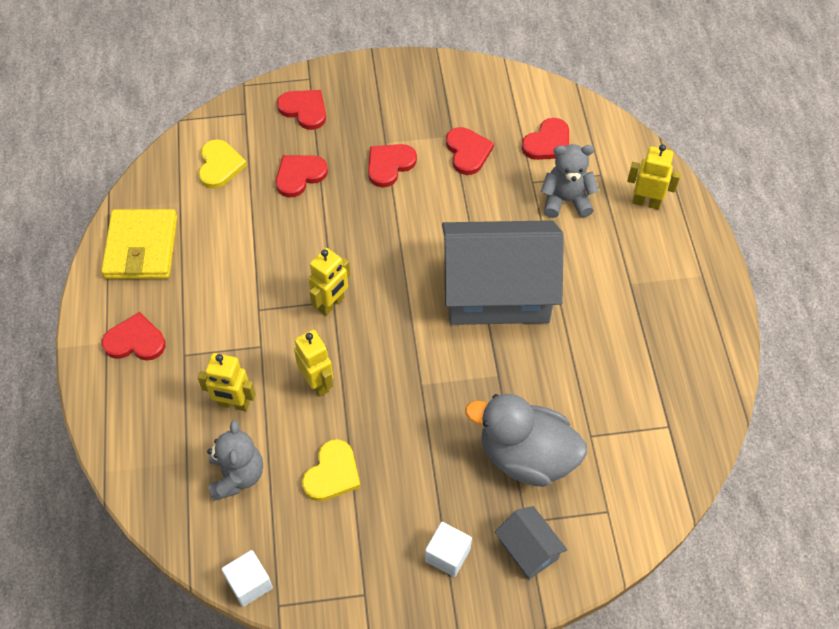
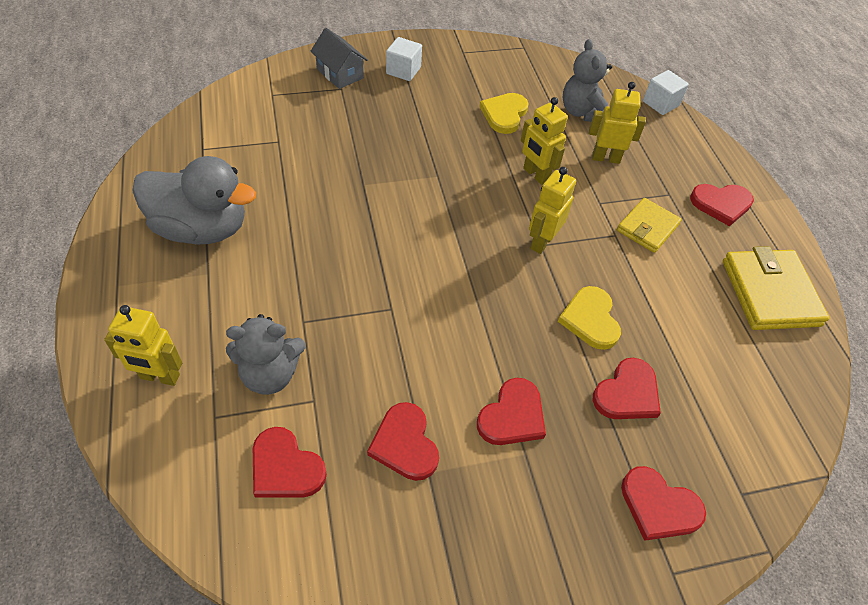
camera: 170 degrees right, 5 degrees down
(219, 165) = (735, 403): yellow heart -> yellow heart (590, 319)
(224, 316) = (647, 227): none -> yellow wallet
(249, 583) = (548, 56): white cube -> white cube (660, 103)
(497, 291) = (363, 259): grey house -> none
(526, 456) = (338, 126): grey duck -> grey duck (201, 228)
(548, 143) = (285, 467): red heart -> red heart turned 90 degrees counterclockwise

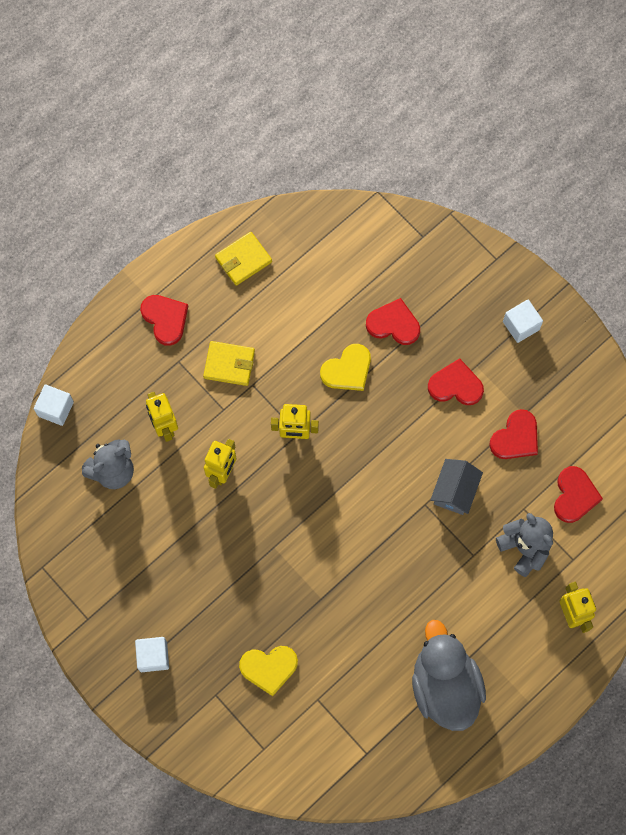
camera: 115 degrees left, 20 degrees up
(340, 73) = (195, 710): grey house -> grey house (454, 491)
(504, 114) = (159, 534): yellow heart -> yellow heart (269, 668)
(554, 545) = (521, 325): none -> white cube
(659, 506) = (461, 279): red heart -> none
(770, 293) = (243, 260): yellow wallet -> yellow wallet, size x0.63

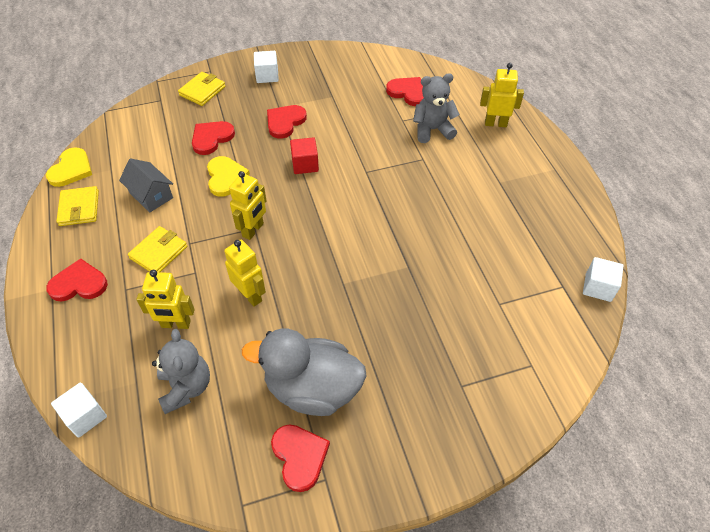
camera: 65 degrees left, 20 degrees down
(153, 656) = (397, 428): white cube -> white cube (598, 287)
(269, 668) = (454, 330): yellow heart -> yellow heart (71, 169)
(404, 438) = (305, 164): none -> red cube
(444, 685) = (521, 213): grey duck -> grey duck (312, 389)
(454, 491) = (366, 151): grey house -> grey house (151, 195)
(459, 271) = (202, 91): none -> yellow wallet
(515, 437) = (346, 106): red heart -> red heart (299, 456)

